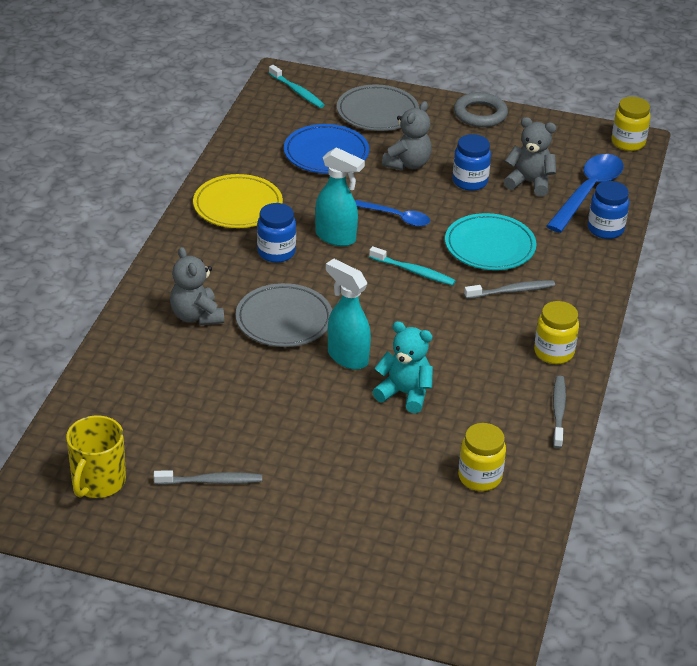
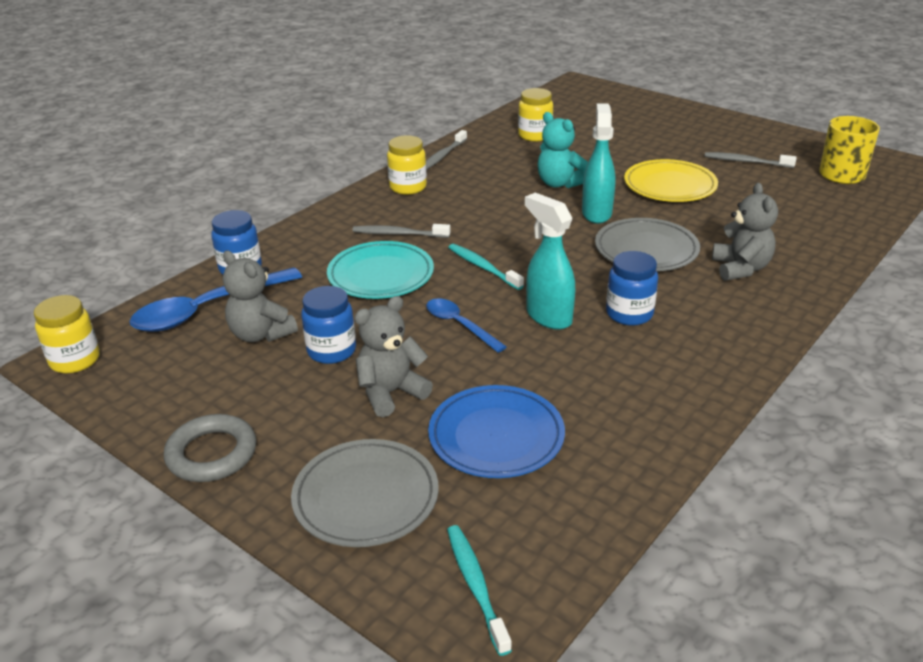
camera: 155 degrees left, 5 degrees down
(238, 206) = (660, 381): yellow plate -> yellow plate (670, 186)
(347, 357) = (596, 213): turquoise spray bottle -> turquoise spray bottle turned 150 degrees counterclockwise

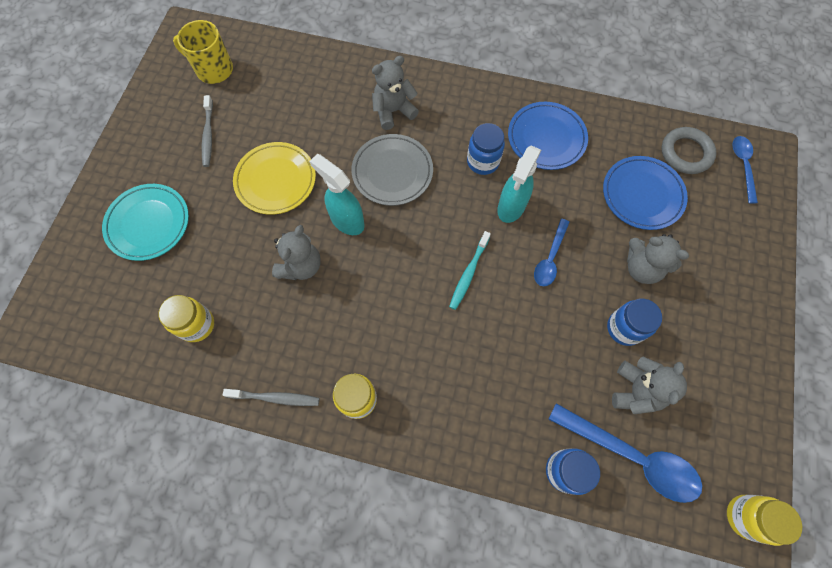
camera: 115 degrees left, 35 degrees up
(212, 454) = (755, 343): grey ring -> grey ring (686, 153)
(366, 497) = (727, 239): grey plate -> none
(381, 275) = (516, 344): turquoise plate -> turquoise plate (148, 224)
(398, 234) = (447, 363): grey toothbrush -> none
(476, 586) = (743, 166): turquoise toothbrush -> blue spoon
(559, 183) = (301, 266): turquoise teddy bear -> grey teddy bear
(596, 213) = (346, 220): turquoise spray bottle -> turquoise spray bottle turned 60 degrees clockwise
(643, 377) = (546, 138): none -> blue plate

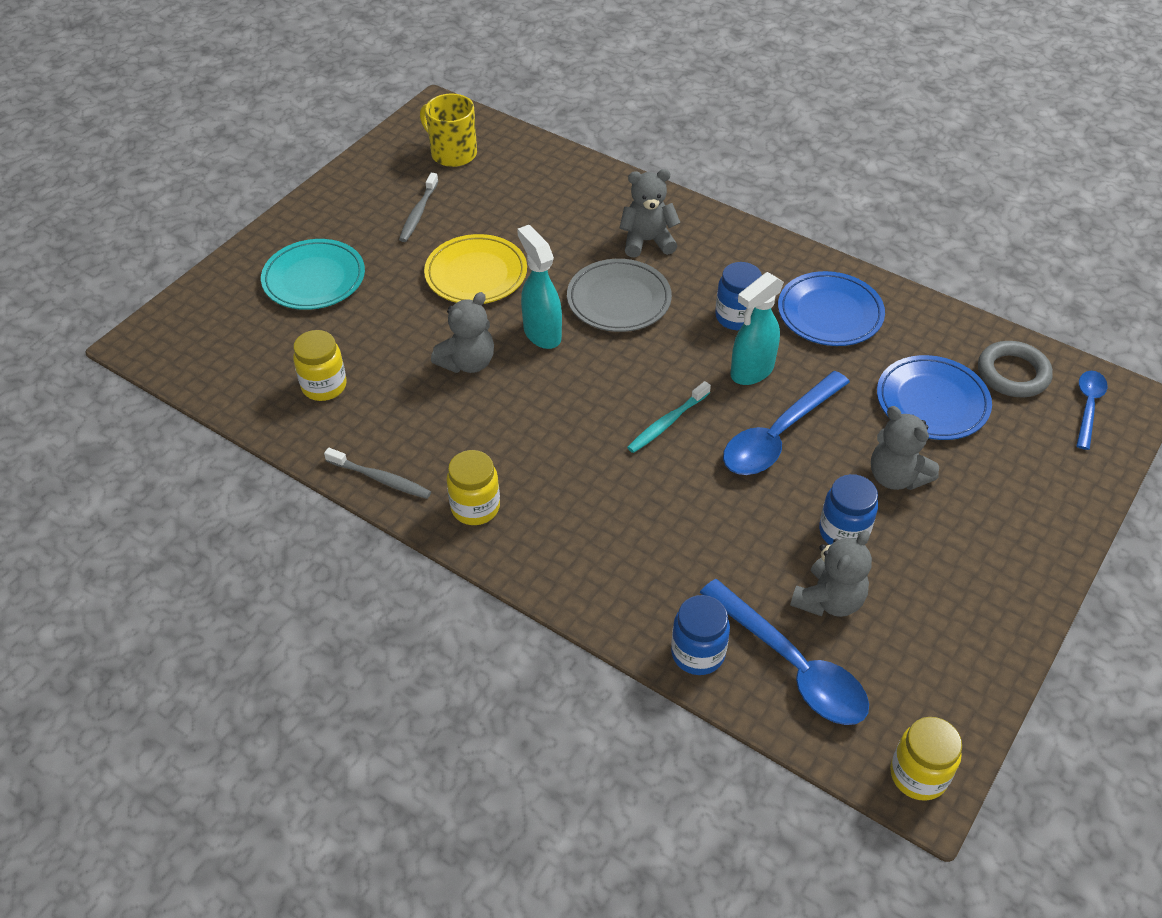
camera: 20 degrees right, 20 degrees down
(550, 258) = (778, 435): blue spoon -> blue spoon, size x1.73

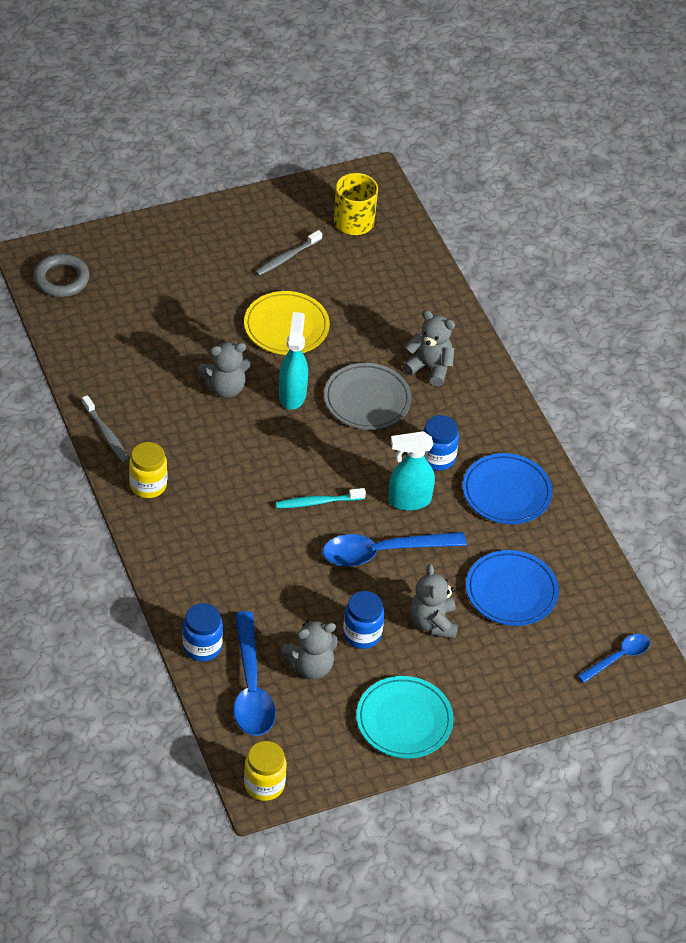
camera: 30 degrees right, 0 degrees up
(314, 279) = (175, 271): turquoise plate -> turquoise plate (404, 720)
(324, 386) = (120, 352): yellow jar -> none
(1013, 373) = (591, 606): grey ring -> grey ring (61, 279)

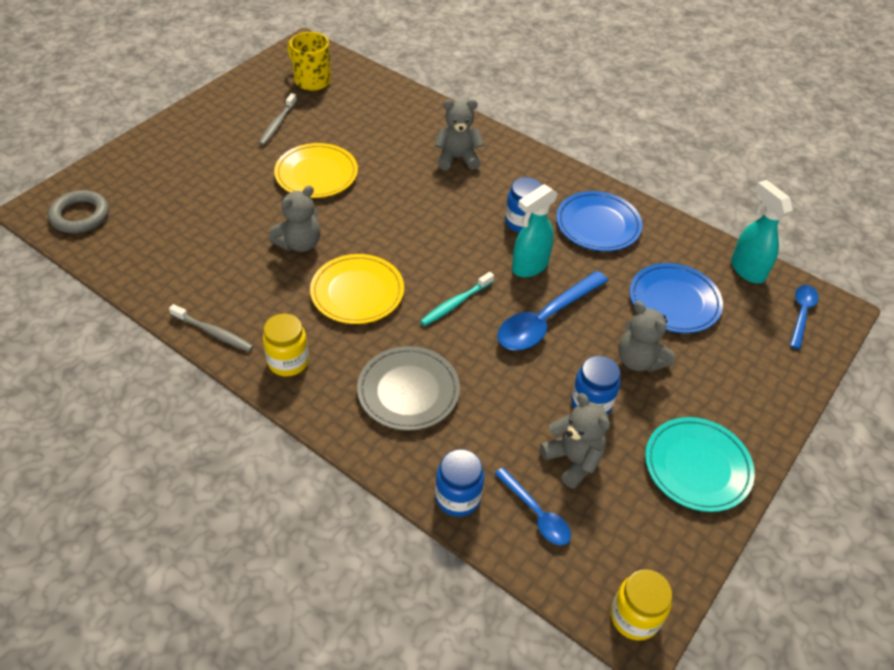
camera: 30 degrees left, 0 degrees up
(243, 454) = (357, 292): none -> yellow plate
(251, 687) = (536, 513): blue spoon -> blue spoon, size x0.58
(292, 394) = (363, 224): turquoise spray bottle -> turquoise spray bottle (747, 269)
(310, 666) = (573, 460): grey teddy bear -> grey teddy bear turned 75 degrees counterclockwise
(367, 400) = (428, 202): grey plate -> grey plate (408, 391)

